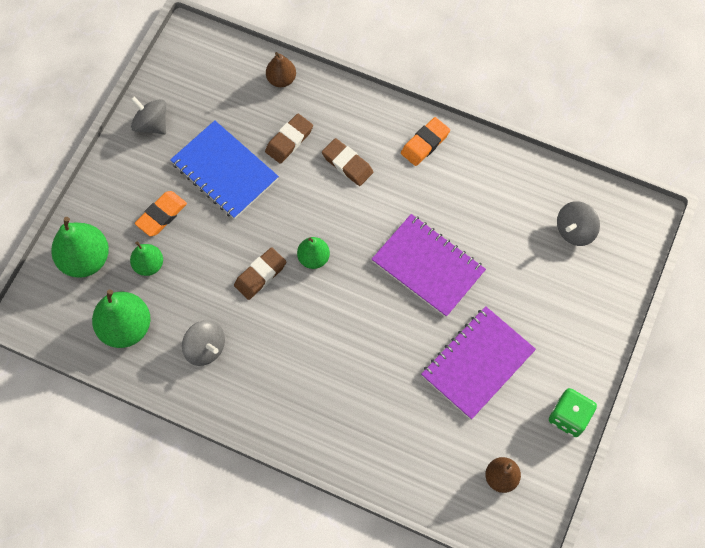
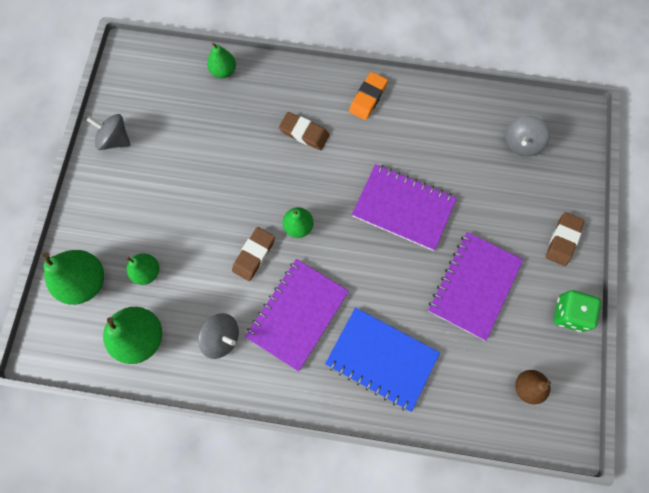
camera: 15 degrees left, 5 degrees up
(161, 215) = (146, 222): orange eraser -> none
(224, 171) = (194, 166): blue notebook -> blue notebook (381, 359)
(281, 79) = (223, 71): brown pear -> green pear
(287, 345) = (297, 314): none -> purple notebook
(289, 140) = (246, 124): brown eraser -> brown eraser (562, 240)

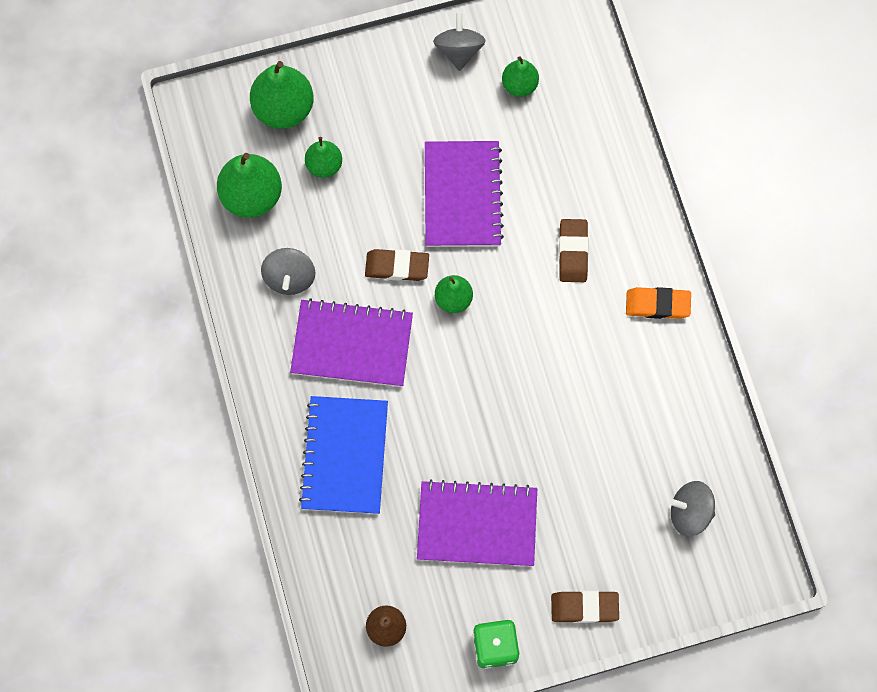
camera: 65 degrees right, 0 degrees up
(223, 71) = (606, 123): green pear -> green pear (519, 85)
(403, 208) = (534, 406): purple notebook -> purple notebook (462, 195)

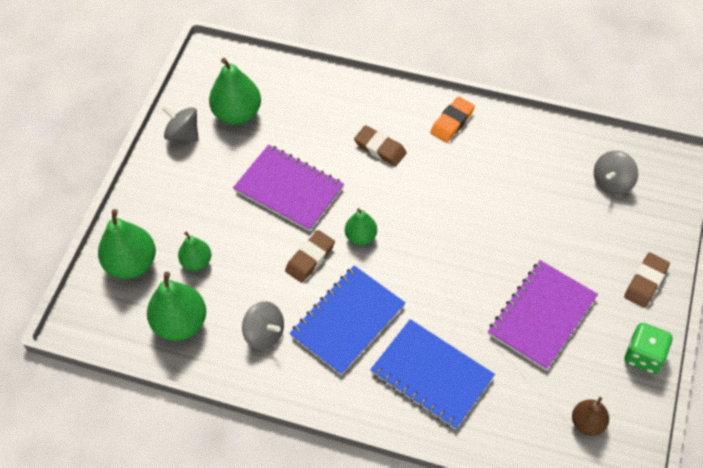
camera: 55 degrees left, 15 degrees down
(352, 344) = (347, 321): purple notebook -> blue notebook
(519, 85) = (237, 114): green pear -> green pear, size x1.70

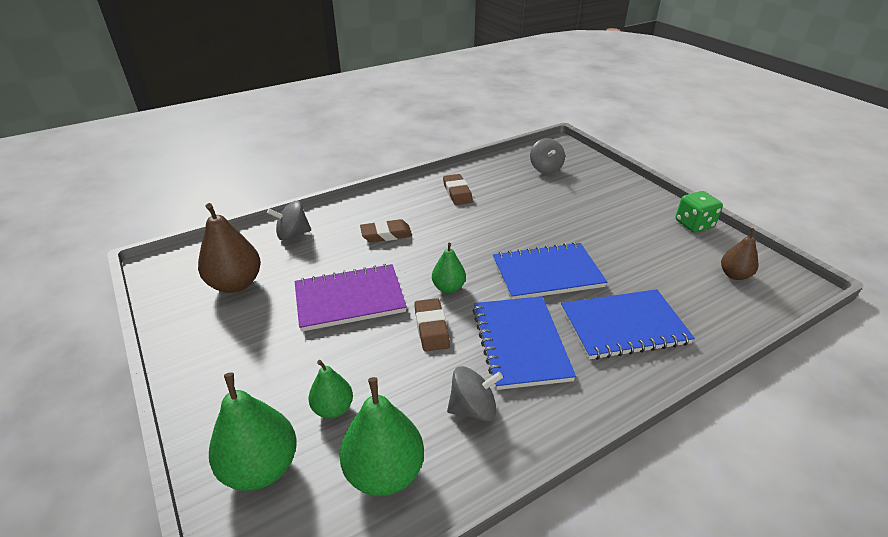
camera: 50 degrees left, 20 degrees down
(183, 134) = (195, 328): grey spinning top -> grey spinning top (292, 234)
(237, 114) = (235, 284): green pear -> brown pear
(444, 287) = (547, 273): none -> blue notebook
(452, 122) = (414, 195): orange eraser -> none
(542, 316) = (620, 245): purple notebook -> none
(645, 282) = (635, 195): brown eraser -> brown eraser (457, 192)

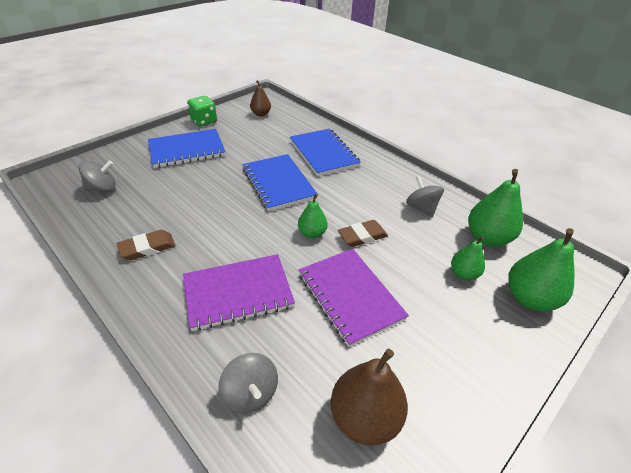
camera: 105 degrees left, 5 degrees up
(386, 234) = (238, 293): brown eraser -> purple notebook
(520, 343) = (357, 192): blue notebook -> blue notebook (187, 150)

